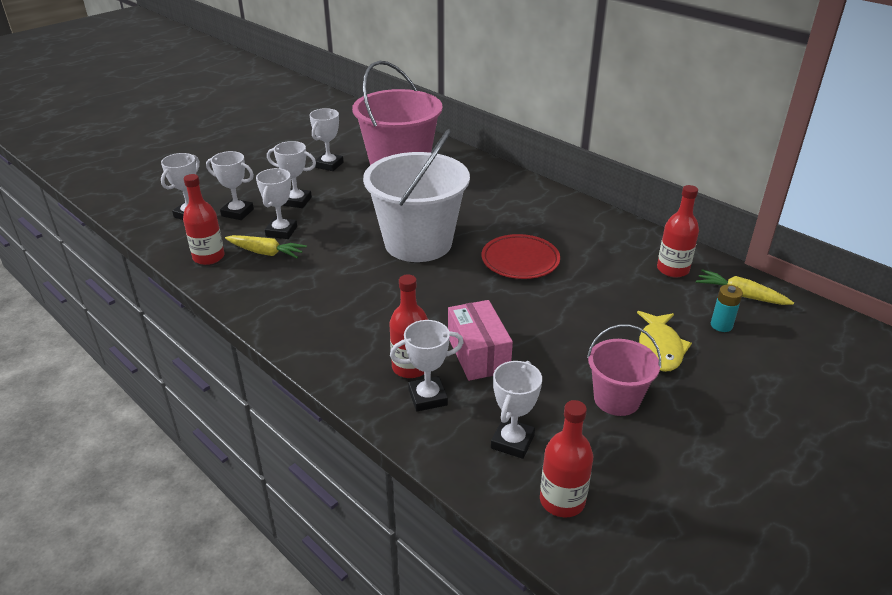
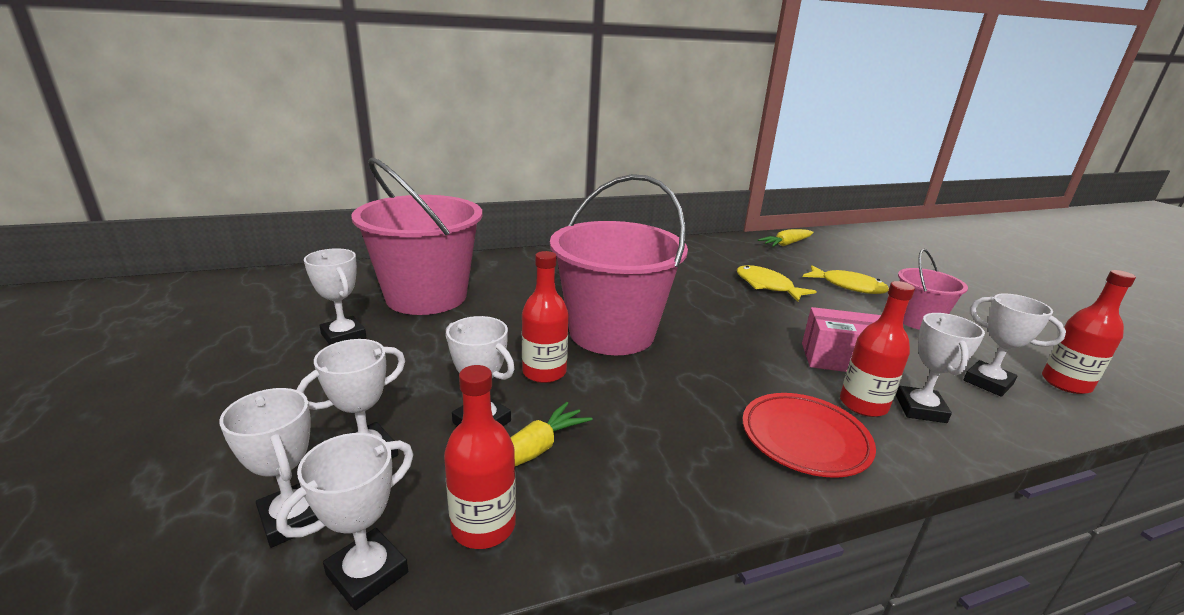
camera: 65 degrees left, 10 degrees down
(296, 201) = (409, 387): white trophy -> white trophy (367, 573)
(418, 243) = (611, 332): white bucket -> pink bucket
(520, 260) = (688, 295): red plate -> red plate (804, 438)
(593, 297) = (767, 286): none -> yellow fish
(672, 269) = (740, 250): red bottle -> red bottle (544, 372)
(721, 325) = (822, 260): turquoise battery -> none

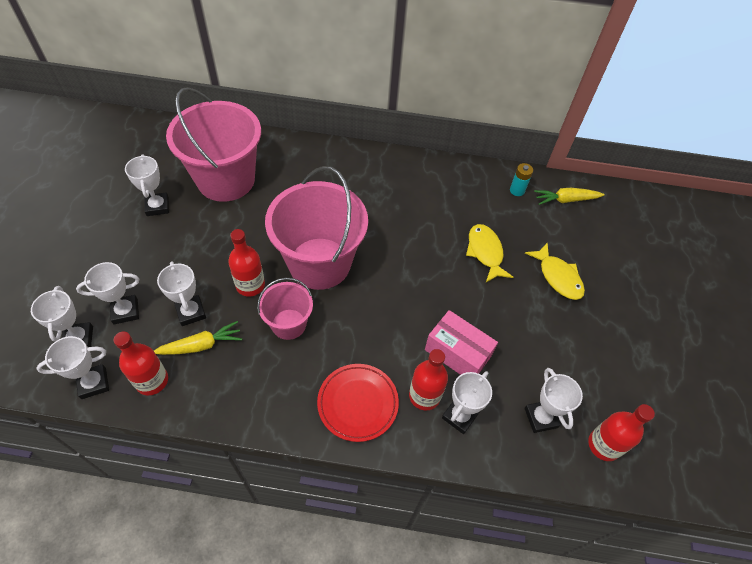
camera: 25 degrees right, 30 degrees up
(740, 247) = (517, 190): none -> turquoise battery
(917, 321) = (568, 339): pink bucket -> pink bucket (289, 324)

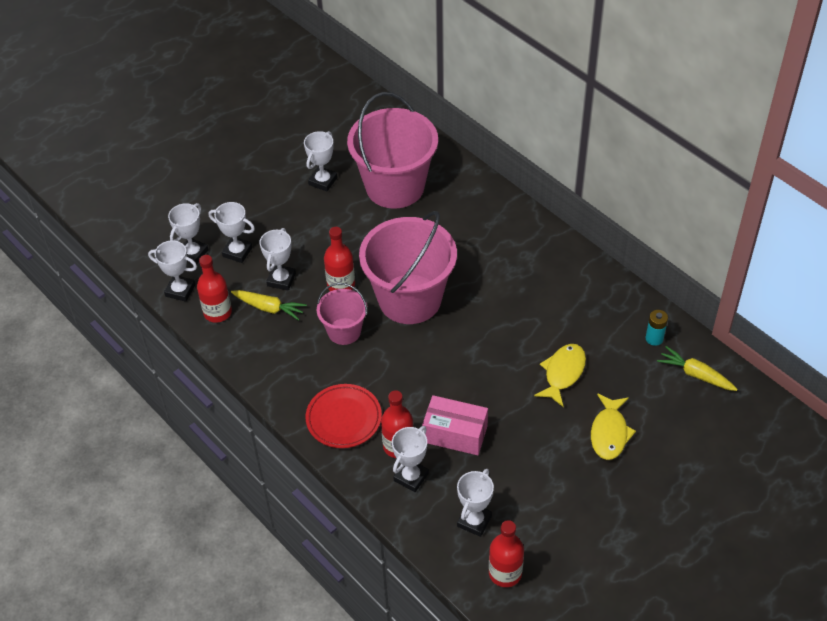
camera: 45 degrees right, 5 degrees down
(457, 353) = (455, 434): pink box -> pink box turned 60 degrees counterclockwise
(459, 416) = (411, 477): white trophy -> white trophy turned 45 degrees counterclockwise

